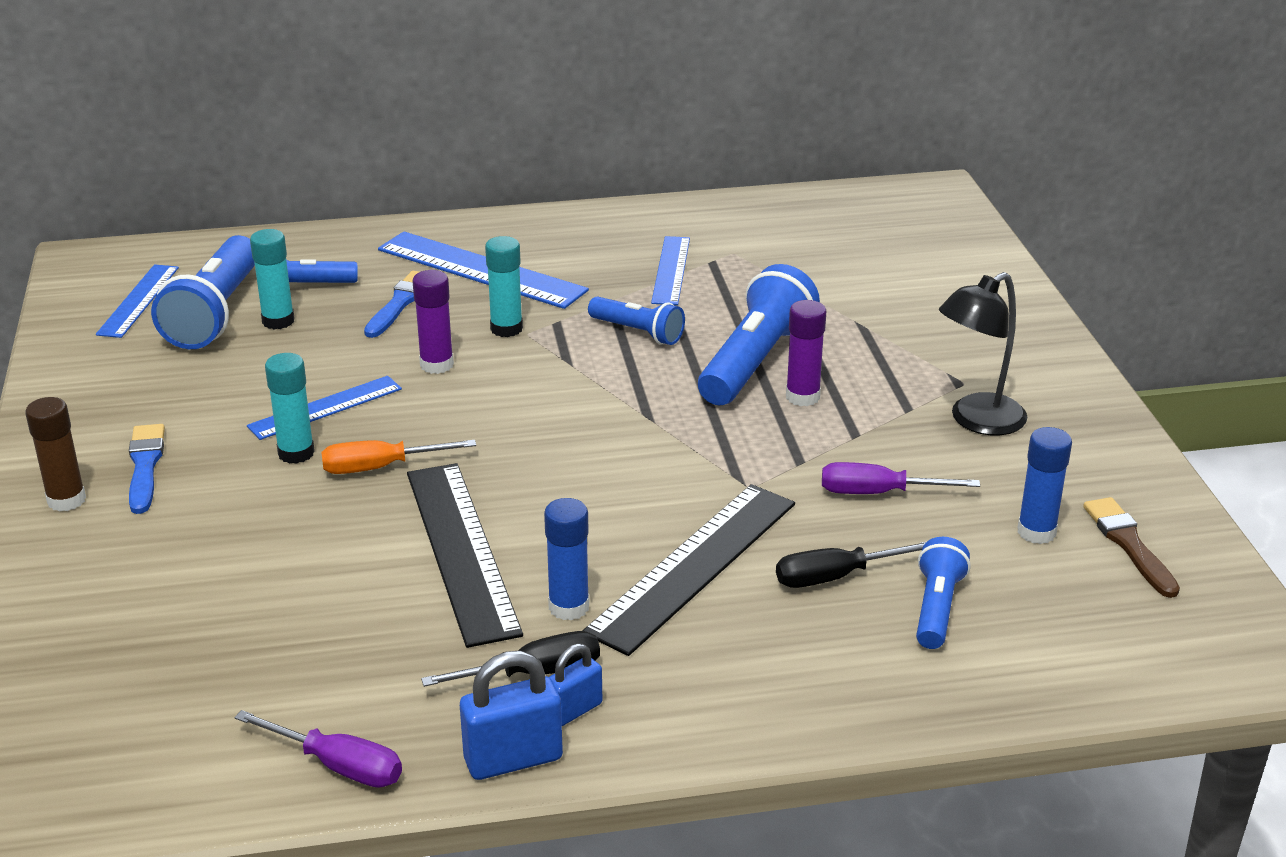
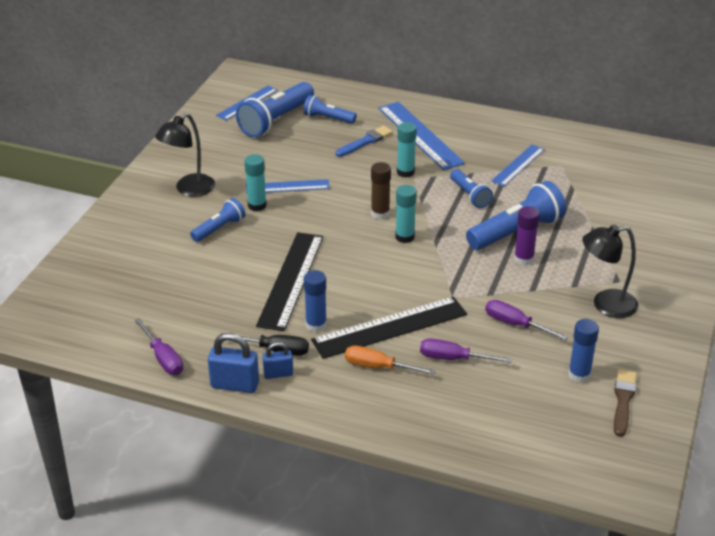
camera: 30 degrees right, 5 degrees up
(66, 500) = (146, 195): brown glue stick -> brown glue stick (380, 214)
(145, 466) = (189, 189): blue brush -> black lamp
(278, 321) = (301, 133): turquoise glue stick -> turquoise glue stick (404, 237)
(380, 467) = (288, 226): orange screwdriver -> orange screwdriver (378, 367)
(436, 365) = (356, 181): purple glue stick -> none
(835, 577) = (453, 358): black screwdriver -> purple screwdriver
(936, 608) = (489, 393): blue flashlight -> blue flashlight (219, 228)

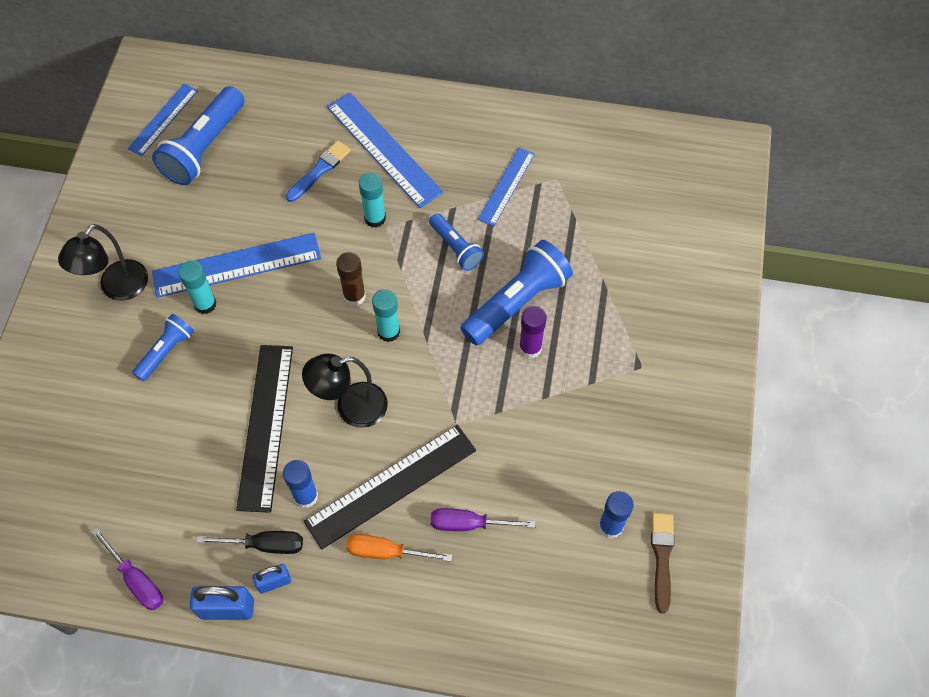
camera: 10 degrees left, 25 degrees up
(287, 186) = (237, 265): blue ruler -> blue ruler, size x1.65
(328, 118) = (268, 134): blue flashlight -> none
(515, 324) = (531, 457): purple screwdriver -> none
(605, 305) = (629, 408): black lamp -> black lamp (351, 408)

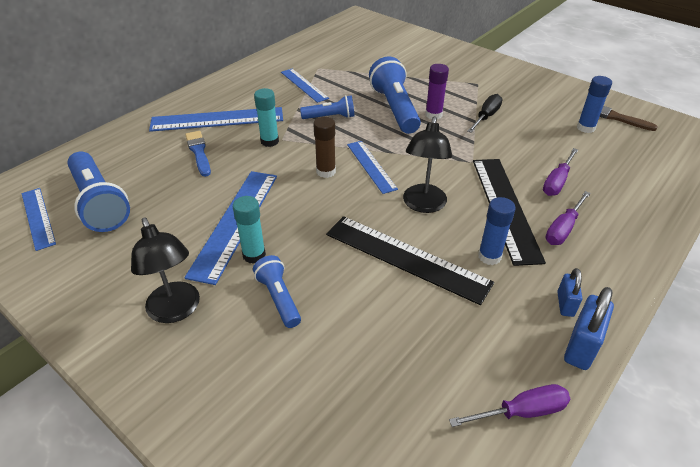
camera: 60 degrees left, 20 degrees down
(265, 544) = (524, 297): black screwdriver -> black screwdriver (486, 116)
(386, 552) = (563, 229): orange screwdriver -> purple screwdriver
(388, 332) = (371, 166): turquoise glue stick -> blue ruler

